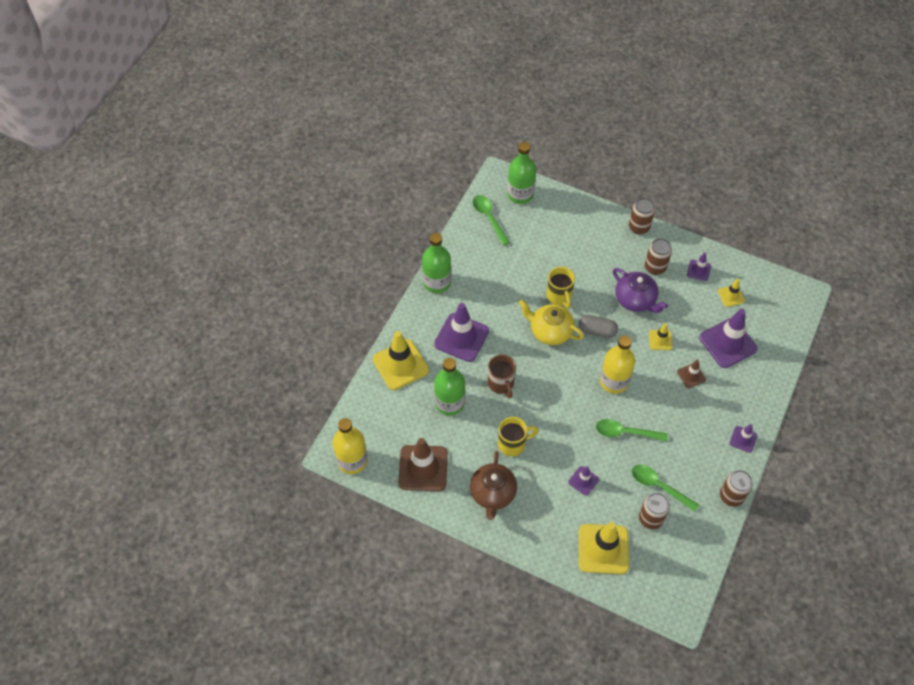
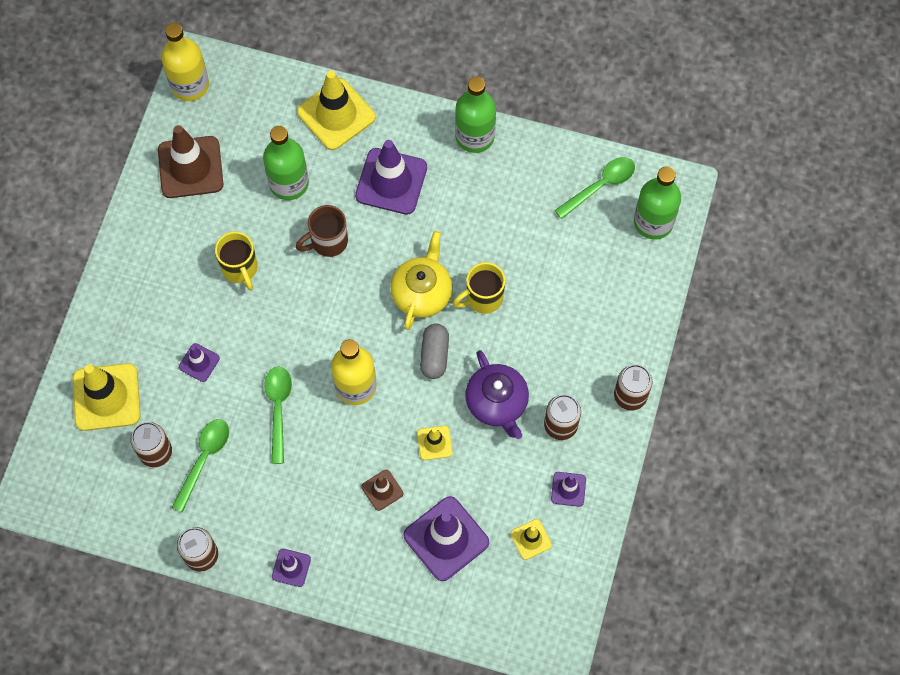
camera: 80 degrees right, 10 degrees up
(493, 493) = (166, 254): brown teapot -> none
(635, 300) = (497, 403): purple teapot -> purple teapot turned 60 degrees counterclockwise

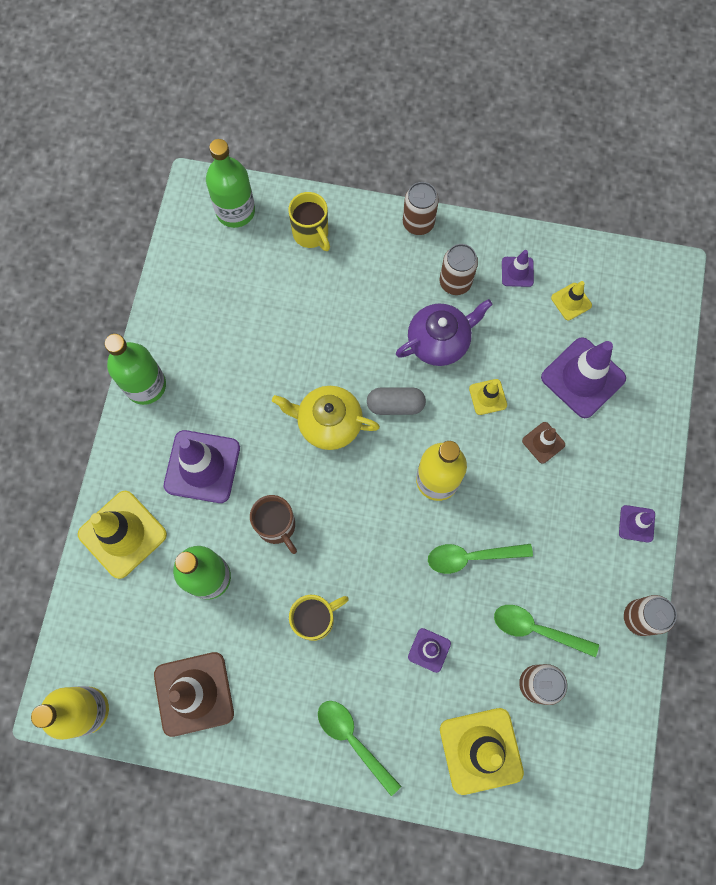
camera: 95 degrees left, 5 degrees up
(483, 298) = (329, 363): yellow mug -> yellow mug (311, 234)
(600, 186) = (198, 260): green spoon -> green spoon (353, 740)

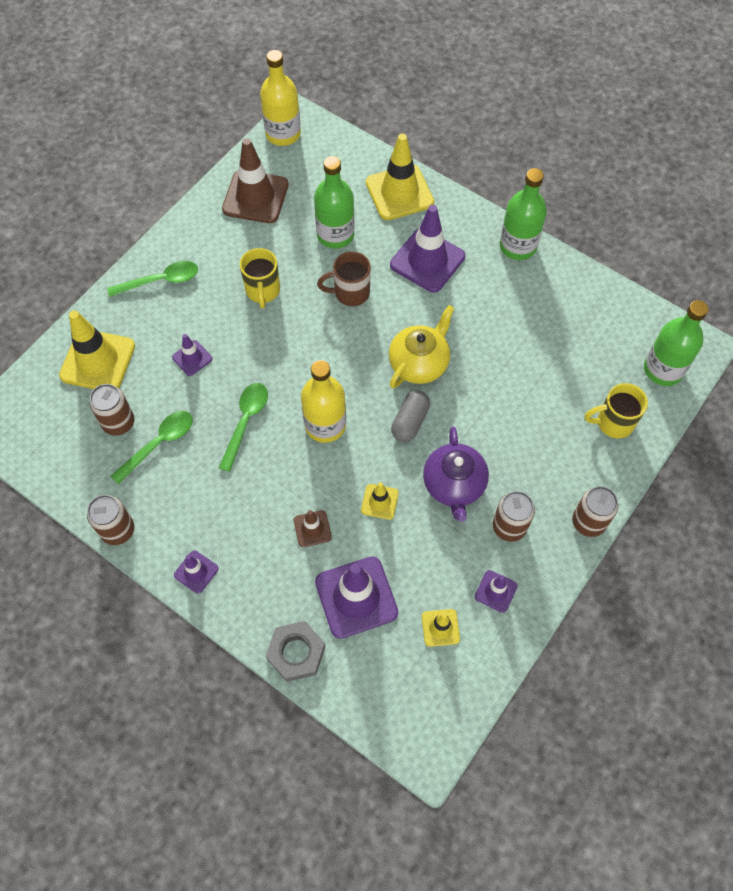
camera: 115 degrees right, 10 degrees down
(655, 404) = (296, 653): none -> grey nut

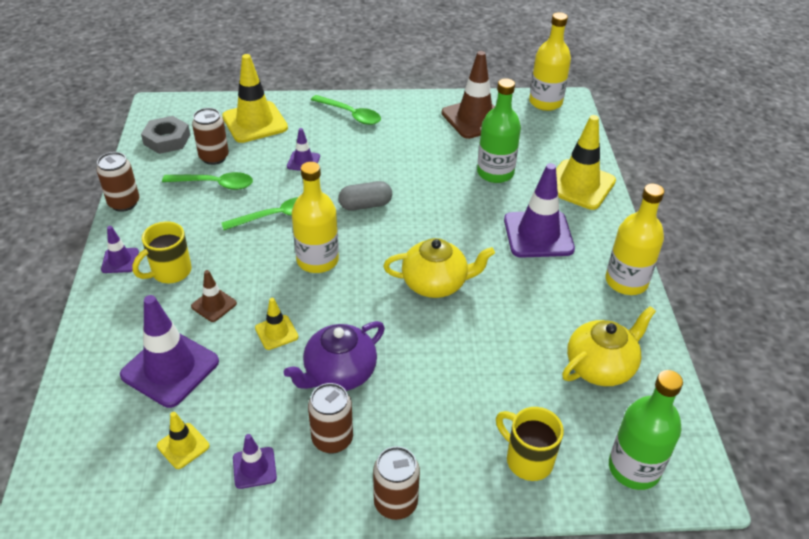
camera: 50 degrees right, 20 degrees down
(263, 291) = (400, 164): yellow mug -> yellow mug (170, 272)
(296, 653) = (87, 359): grey nut -> grey nut (167, 139)
(350, 293) = (453, 208): brown mug -> none
(410, 421) = (373, 309): grey capsule -> grey capsule (365, 205)
(517, 246) = (626, 281): green bottle -> yellow bottle
(575, 323) = (600, 366): none -> yellow teapot

